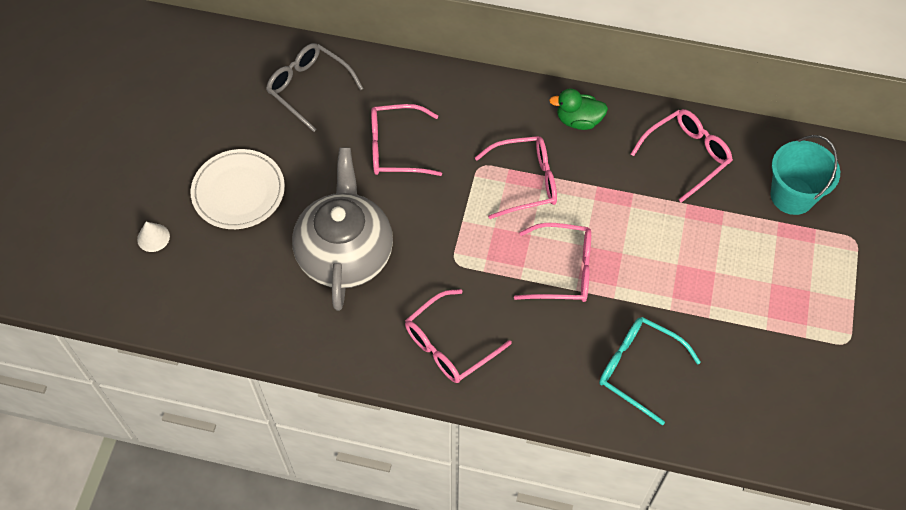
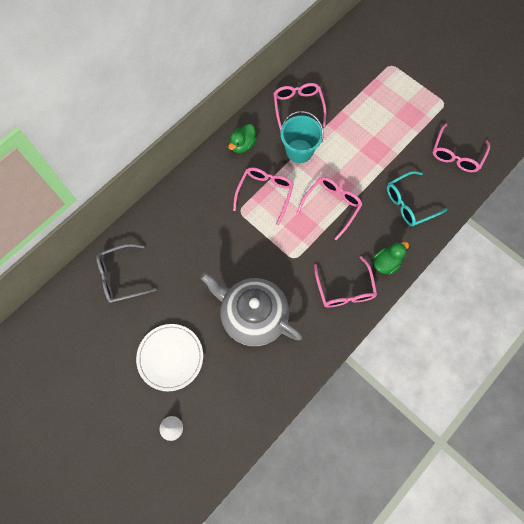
camera: 60 degrees left, 10 degrees up
(396, 148) = (198, 249): pink glasses -> pink glasses (456, 155)
(523, 380) = (386, 263): none -> green duck
(792, 196) = (351, 76): turquoise bucket -> turquoise bucket (299, 151)

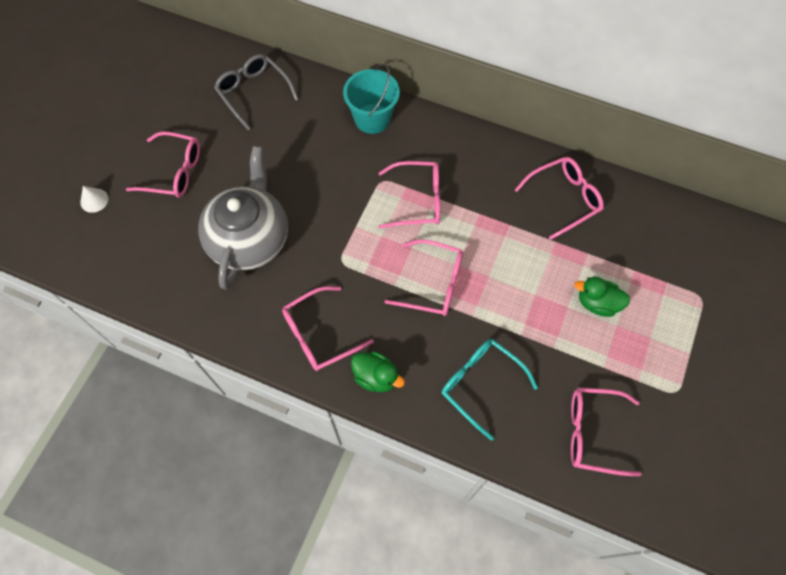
camera: 70 degrees right, 5 degrees down
(170, 357) = (174, 172): white plate -> pink glasses
(242, 145) = (475, 154): green duck -> green duck (597, 303)
(299, 151) = (497, 220): turquoise bucket -> turquoise bucket (372, 119)

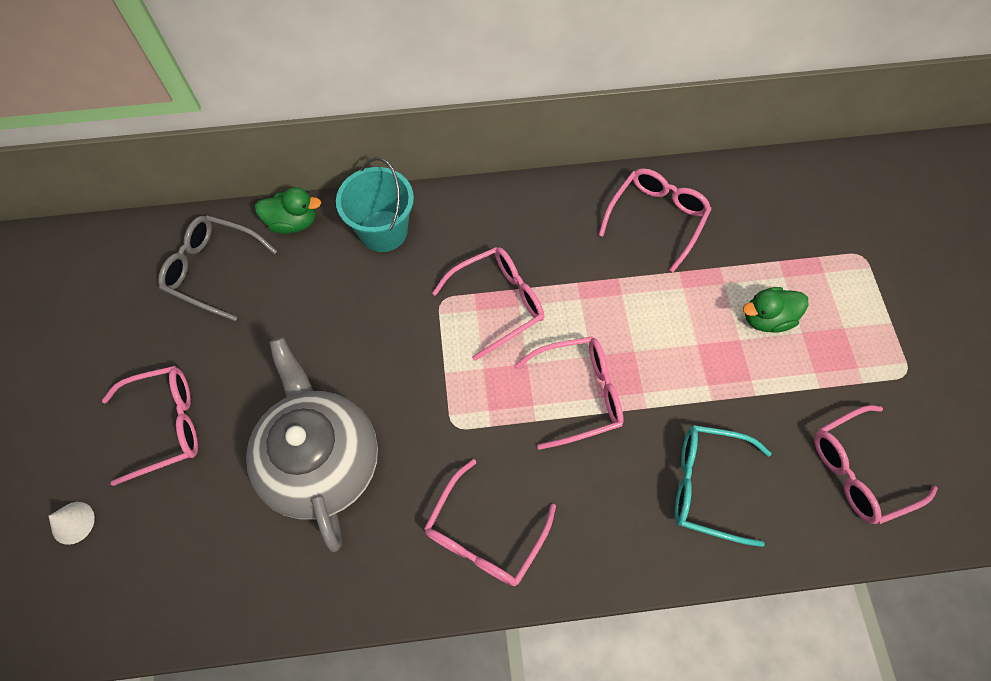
camera: 30 degrees left, 0 degrees up
(376, 377) = (585, 548): green duck -> green duck (293, 222)

